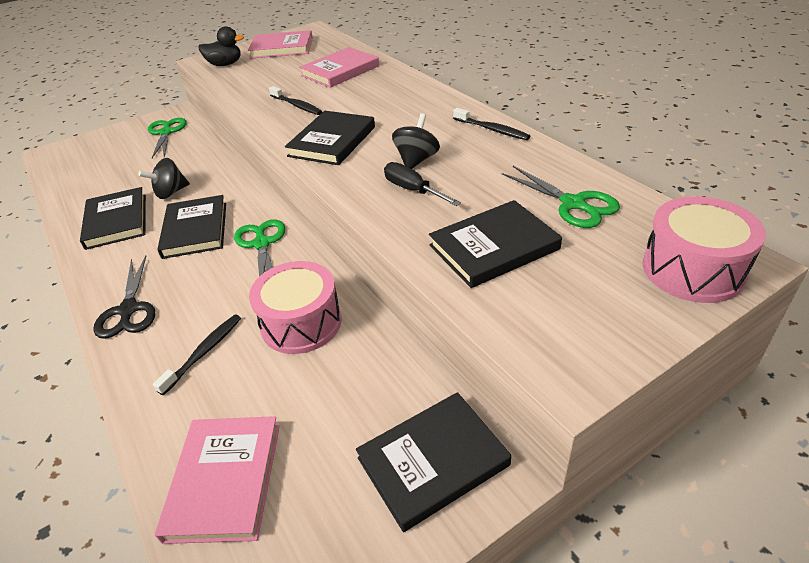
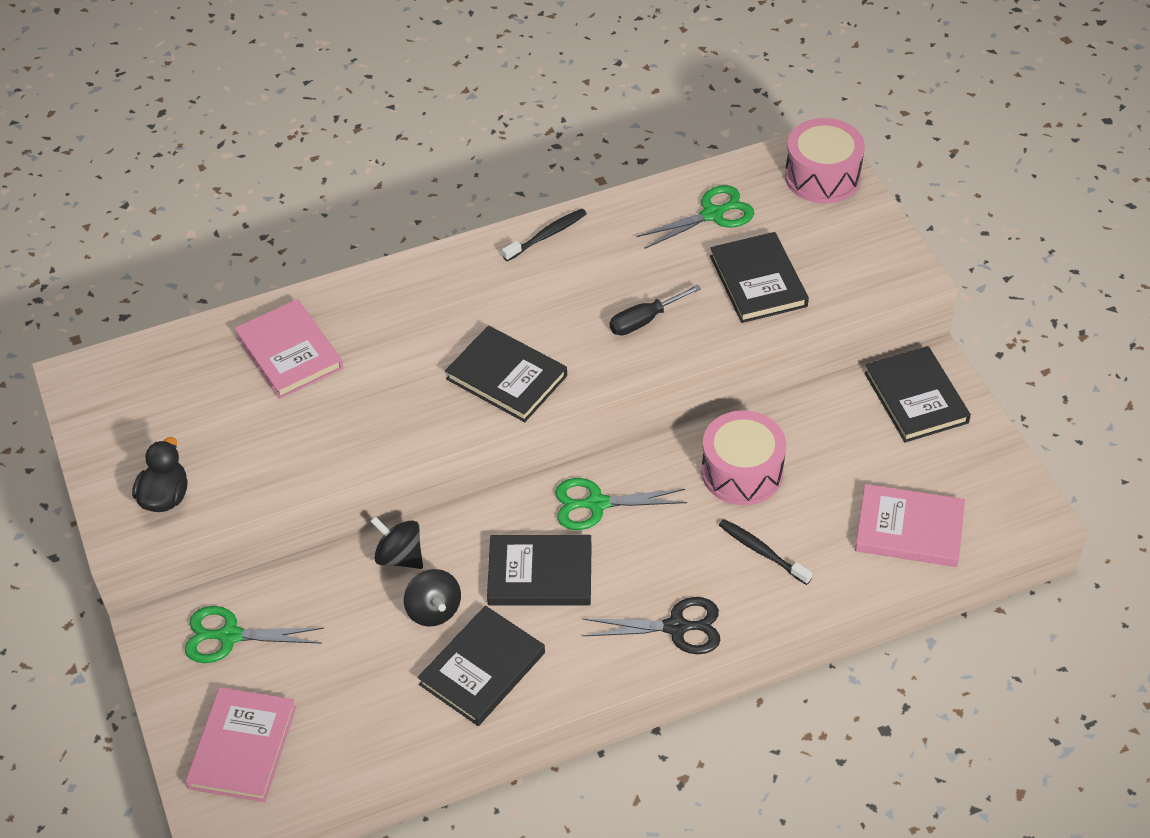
camera: 80 degrees left, 10 degrees up
(116, 221) = (482, 669): black book -> black book turned 45 degrees counterclockwise
(282, 48) = (141, 419): pink book -> pink book (242, 747)
(296, 105) = (383, 408): black toothbrush -> none
(416, 160) = (585, 308): black spinning top -> black spinning top (400, 556)

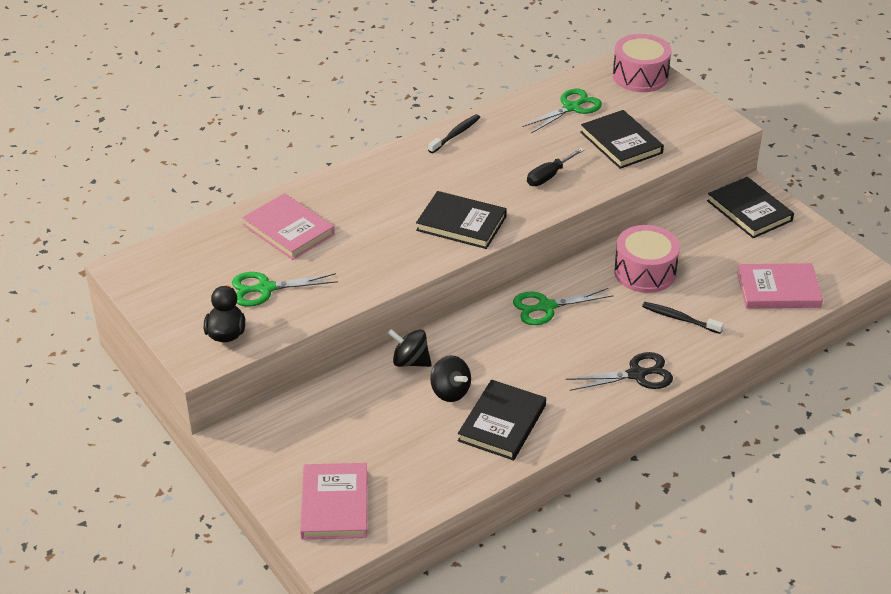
camera: 15 degrees left, 10 degrees down
(230, 636) = (296, 433): green scissors -> green scissors (266, 289)
(540, 574) = (521, 357): black book -> none

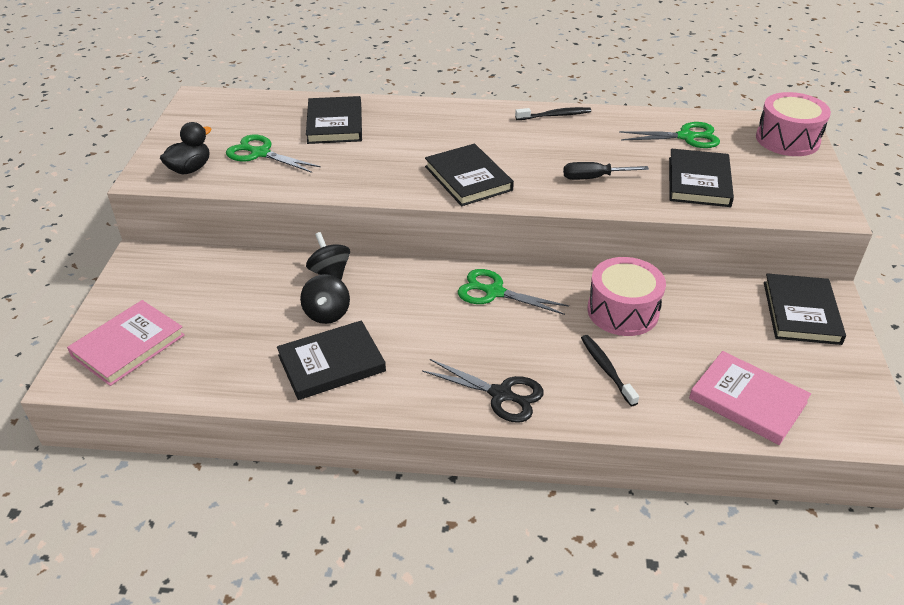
camera: 40 degrees right, 0 degrees up
(289, 230) = (335, 124): pink book -> black book

